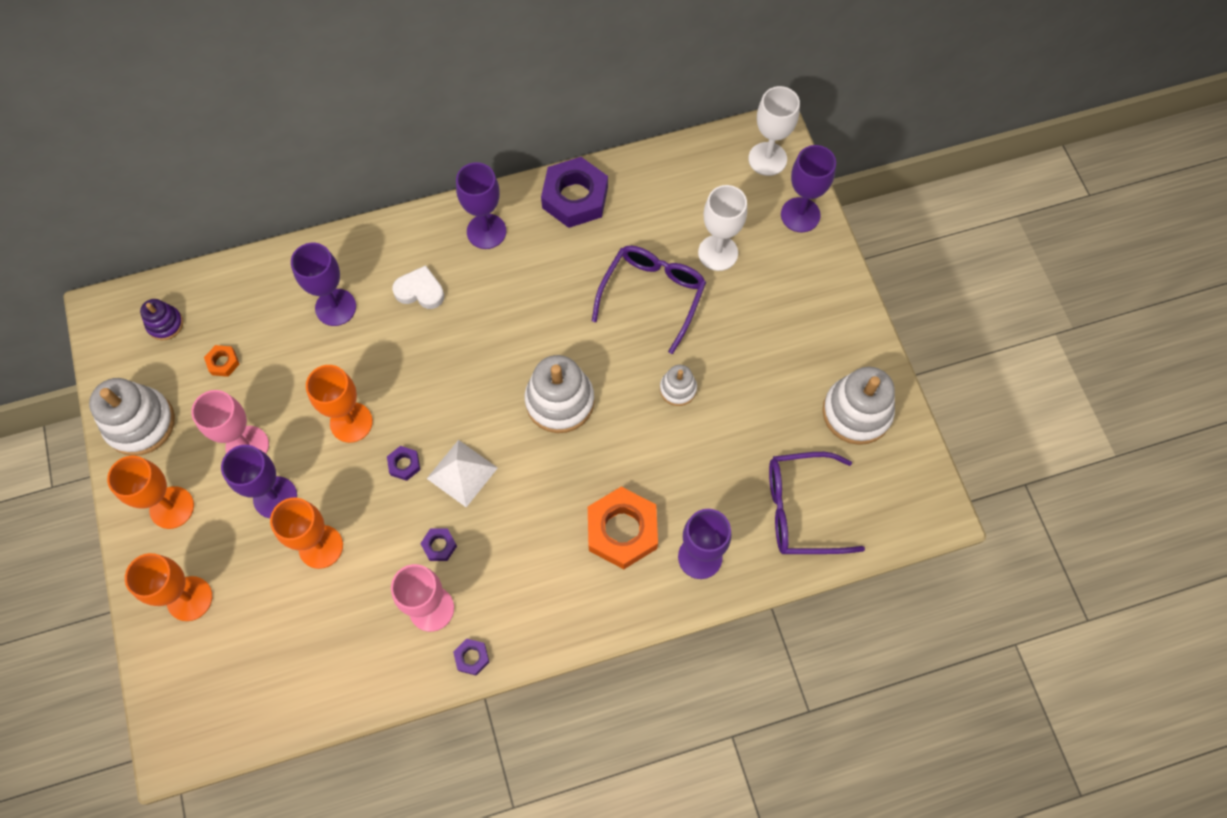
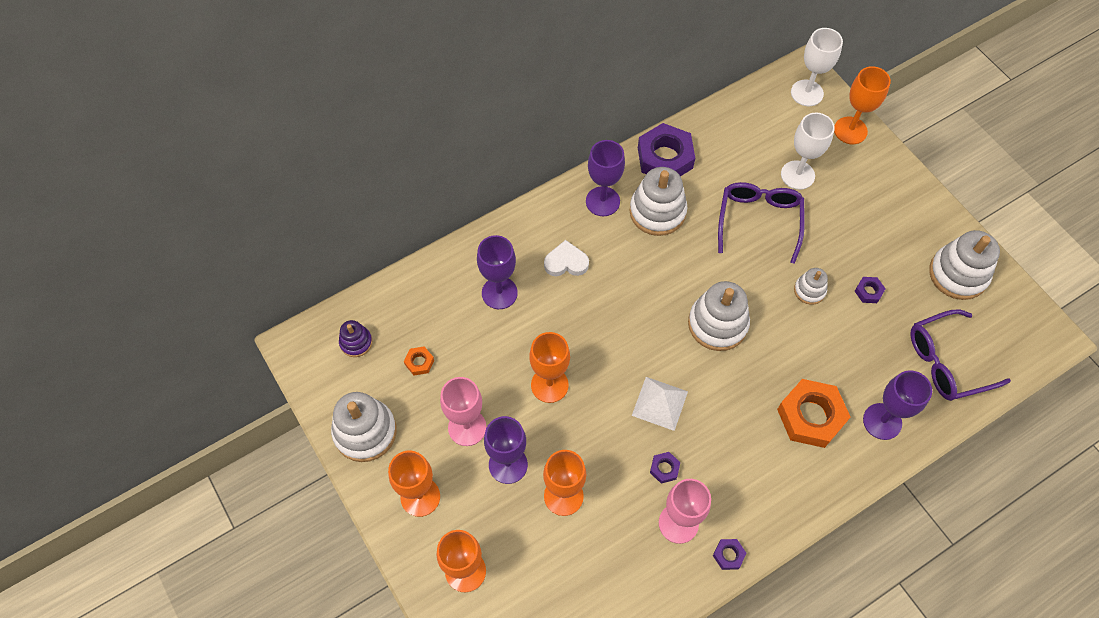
camera: 15 degrees left, 5 degrees down
(404, 464) = (608, 409): purple nut -> purple nut (868, 291)
(542, 257) = (657, 212): none -> white stacking toy
(800, 215) = (850, 130): purple goblet -> orange goblet

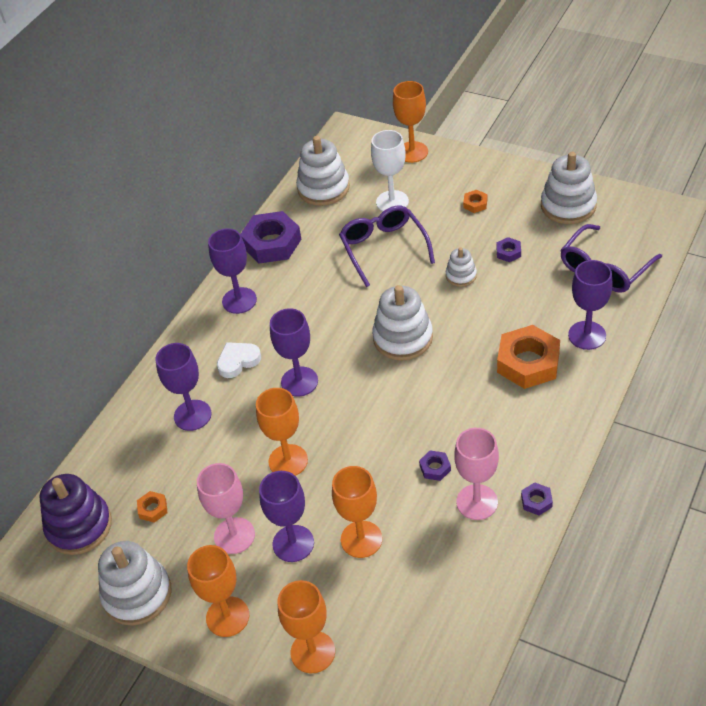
camera: 25 degrees left, 15 degrees down
(356, 342) = (79, 526): purple stacking toy -> purple stacking toy, size x1.86
(604, 314) = (299, 381): none -> purple goblet
(657, 212) = (293, 284): white stacking toy -> white stacking toy (323, 188)
(660, 403) = (396, 421): white pyramid -> none
(807, 93) = (358, 143): white goblet -> none
(872, 221) = (475, 204): none -> orange nut

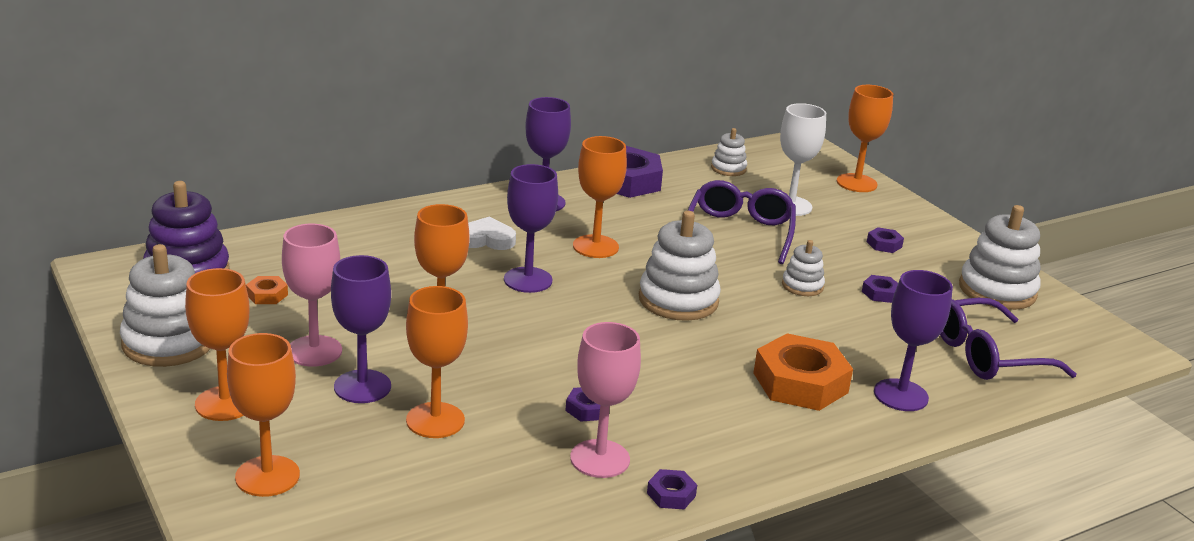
camera: 25 degrees right, 20 degrees down
(192, 415) = (393, 253): purple goblet -> none
(311, 322) = (595, 246): none -> orange goblet
(323, 188) = (728, 169): white stacking toy -> white stacking toy, size x0.54
(475, 204) = (884, 244): orange nut -> purple nut

